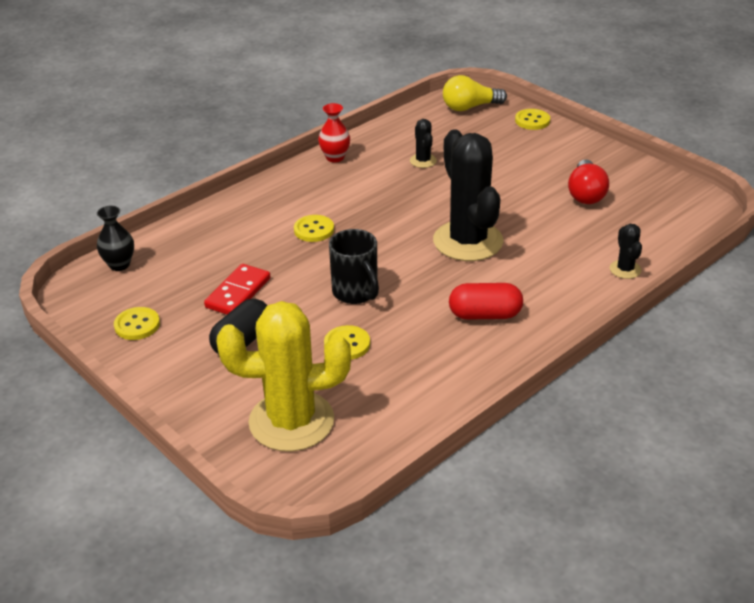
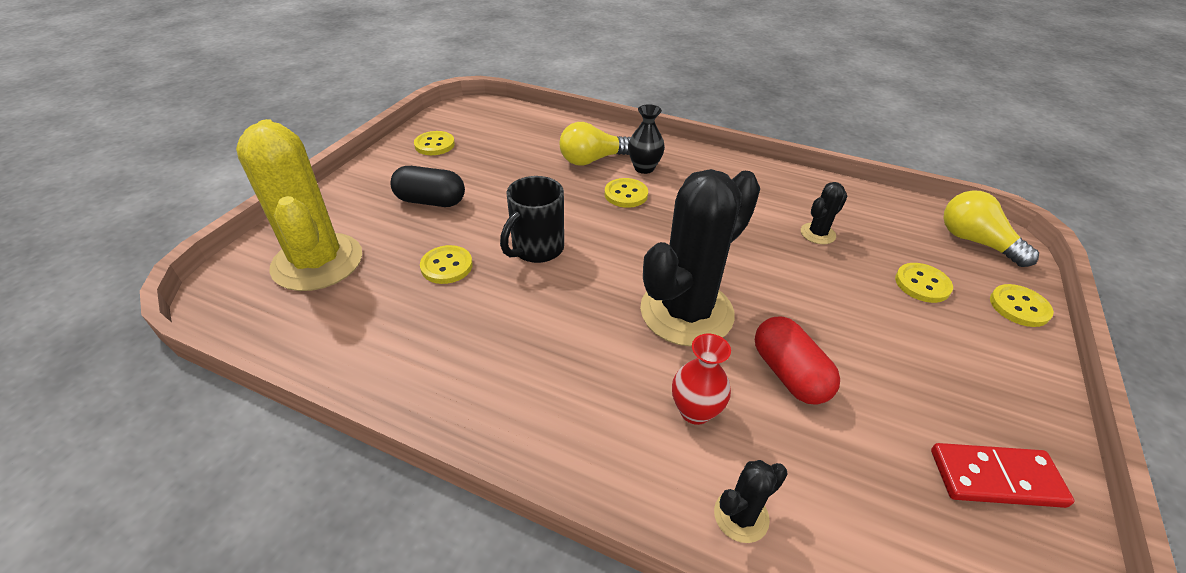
camera: 65 degrees right, 5 degrees up
(119, 265) = (510, 115): black vase -> black vase (644, 168)
(238, 293) = (501, 179): red domino -> red domino (995, 477)
(247, 234) = (592, 160): none -> yellow light bulb
(335, 157) = (761, 174): red vase -> red vase (695, 411)
(485, 315) = (544, 366): red capsule -> red capsule (789, 374)
(495, 143) = (922, 284): none -> yellow button
(586, 194) = (900, 413): red light bulb -> none

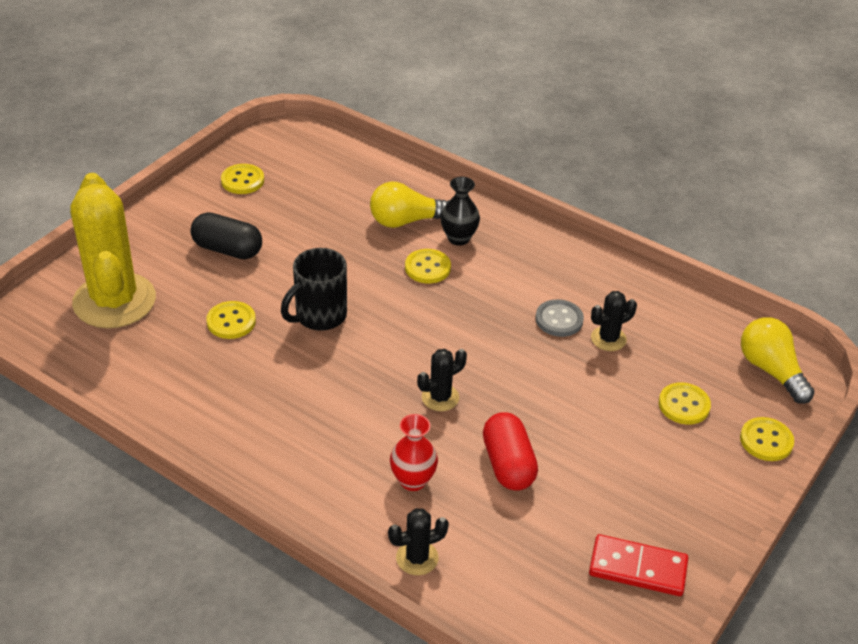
camera: 10 degrees right, 0 degrees up
(686, 312) = (440, 397): black cactus -> black cactus, size x0.43
(764, 223) = (559, 320): none -> grey button

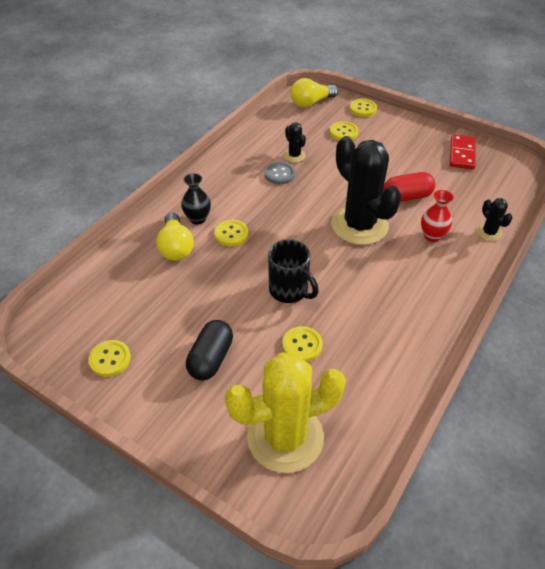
camera: 90 degrees left, 5 degrees up
(440, 397) = (359, 225): black cactus -> black cactus, size x2.32

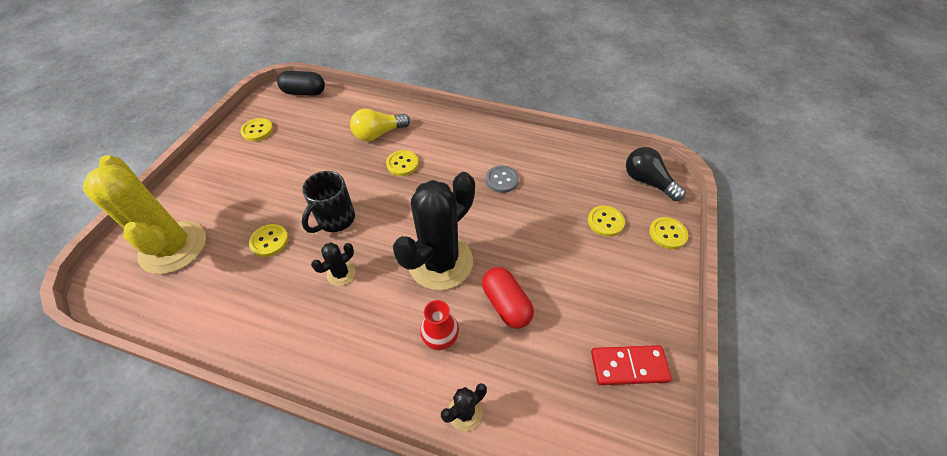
camera: 75 degrees right, 5 degrees up
(197, 219) = (417, 138): black vase -> none
(211, 358) = (256, 184): black capsule -> black capsule (304, 92)
(294, 155) = (538, 186): black cactus -> black cactus (341, 273)
(311, 103) = (647, 182): yellow light bulb -> black light bulb

